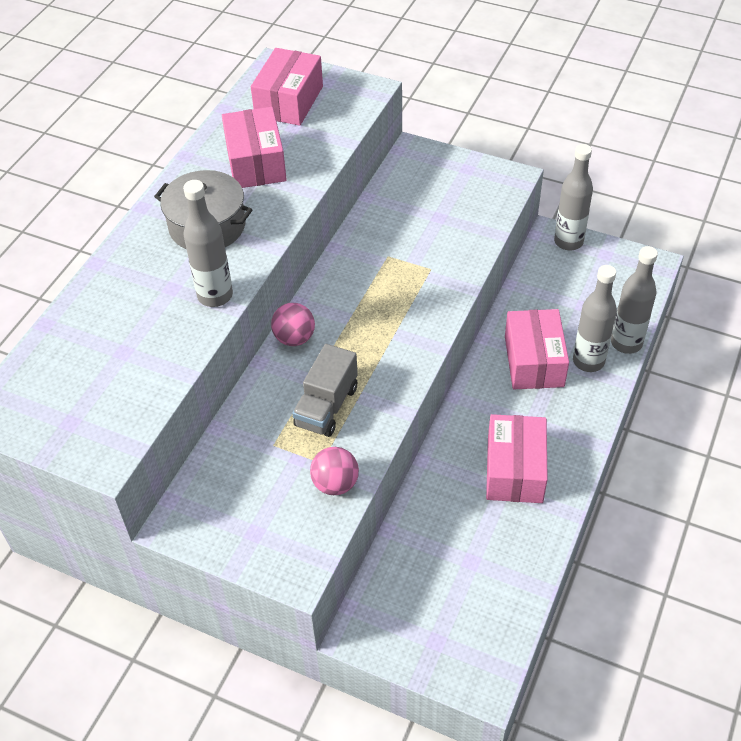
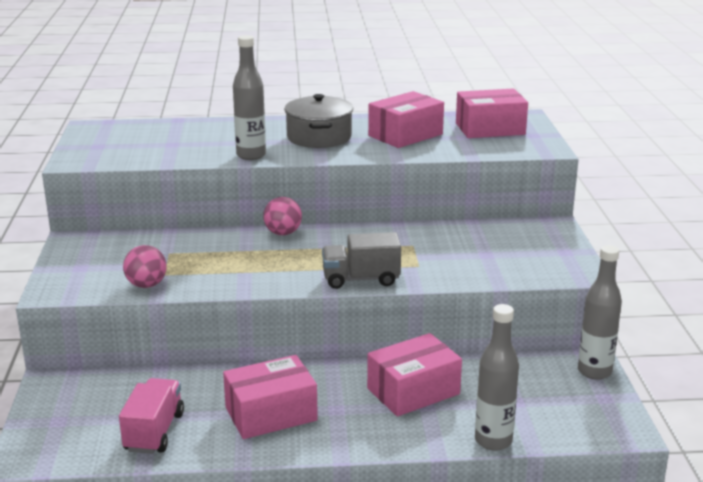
camera: 60 degrees right, 25 degrees down
(327, 406) = (223, 262): grey truck -> grey truck (361, 279)
(497, 566) = (154, 432): none -> pink truck
(588, 361) = (444, 423): grey bottle -> none

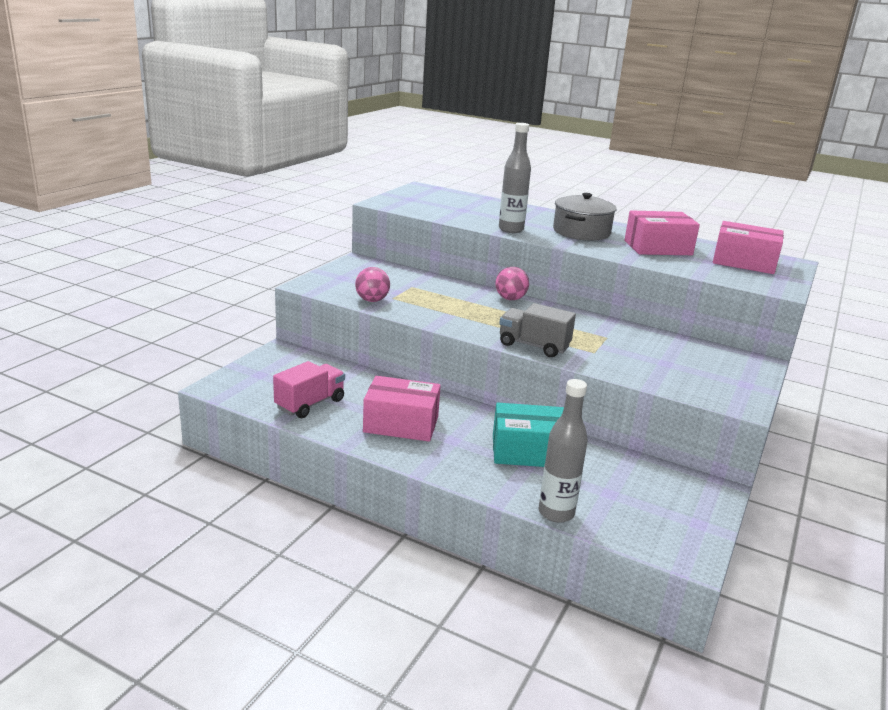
camera: 30 degrees right, 0 degrees up
(413, 391) = (528, 451): pink box -> turquoise box
(594, 371) = (711, 500): grey bottle -> none

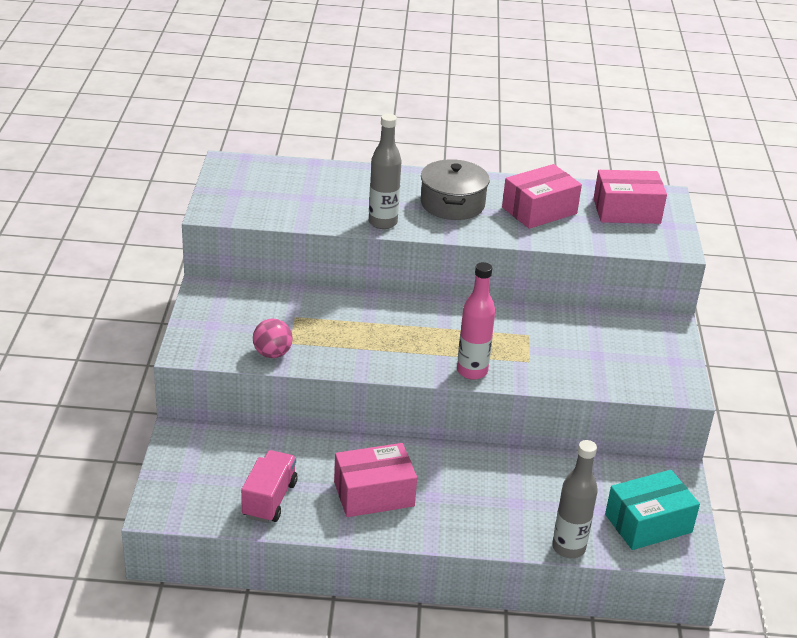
camera: 25 degrees left, 10 degrees up
(510, 299) = (405, 304): pink ball -> none
(528, 451) = (506, 486): turquoise box -> turquoise box (648, 523)
(533, 346) = (472, 371): grey truck -> pink bottle

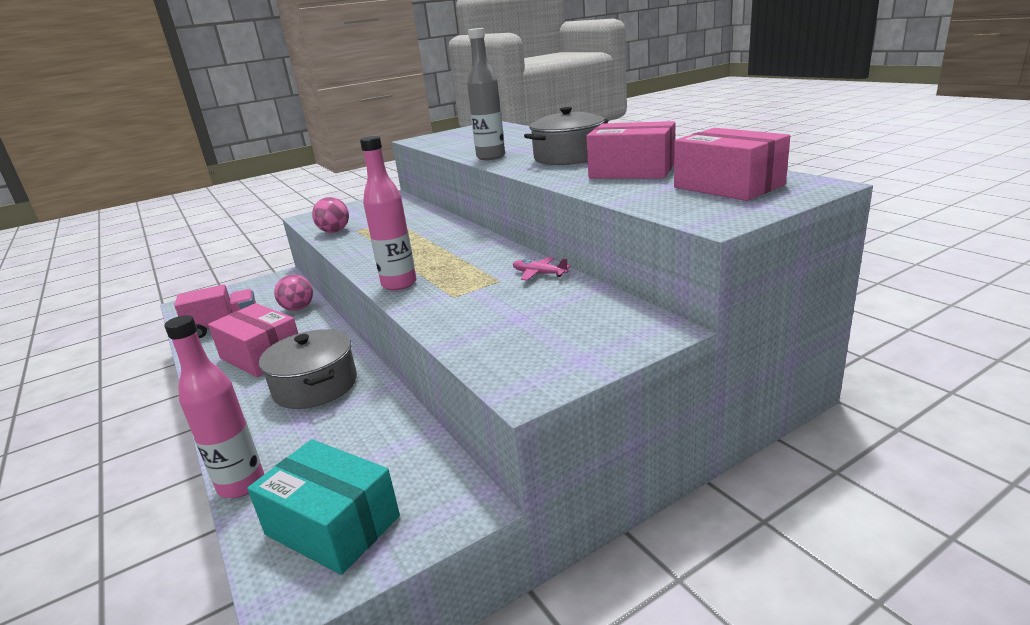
camera: 60 degrees right, 10 degrees down
(293, 448) = (298, 308): none -> pink ball
(469, 482) = (315, 386): none -> grey pot
(539, 317) = (539, 274): none -> pink plane
(568, 548) = (241, 485): grey bottle -> pink bottle

